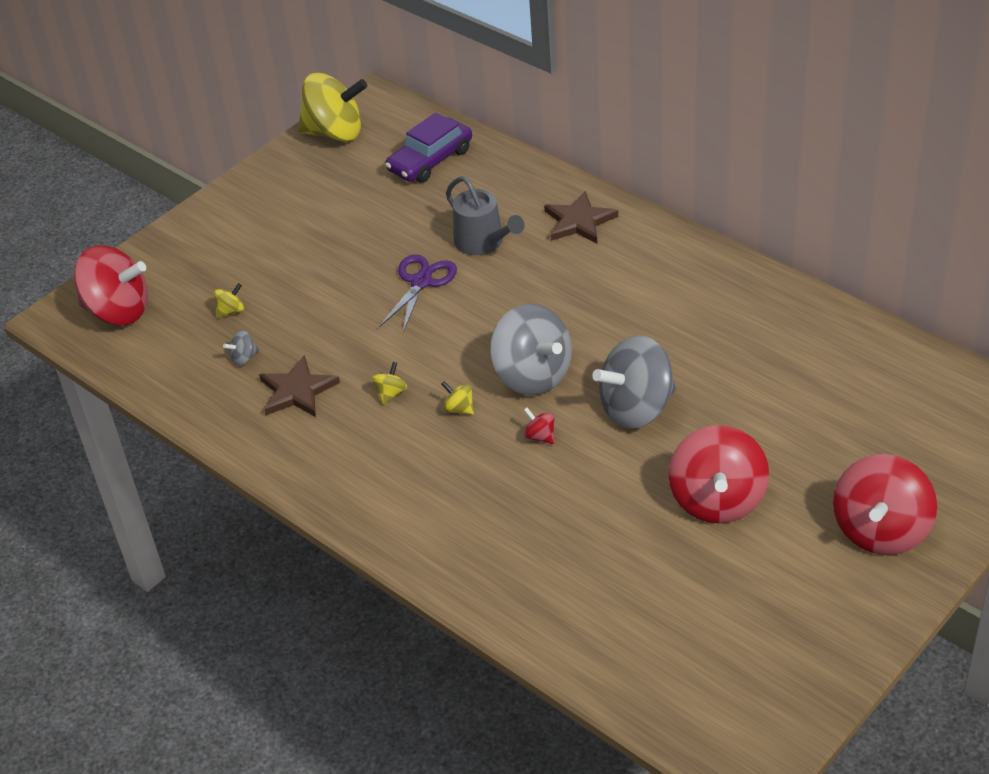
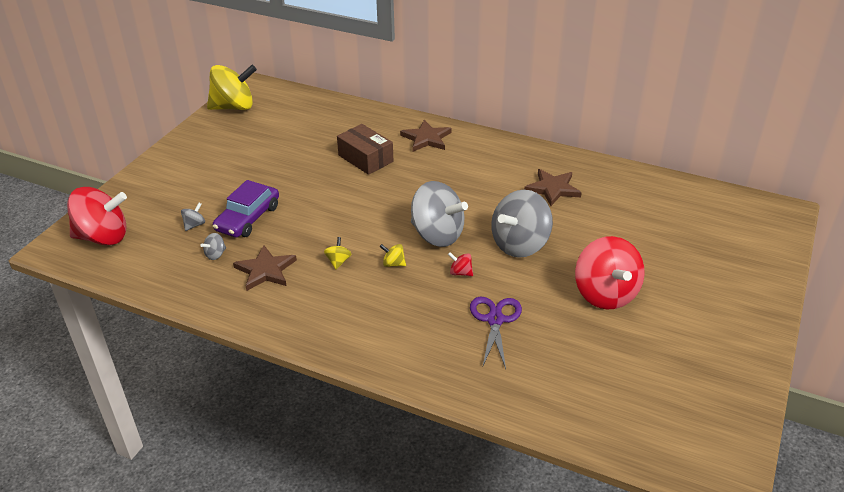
camera: 20 degrees left, 5 degrees down
(231, 311) = (194, 225): yellow spinning top -> grey spinning top
(421, 282) = (331, 188): purple scissors -> purple scissors (495, 320)
(430, 160) = (308, 115): purple car -> purple car (248, 218)
(483, 242) = (365, 158): grey watering can -> brown box
(722, 330) = (553, 189): none -> brown star
(881, 530) = (724, 295): red spinning top -> none

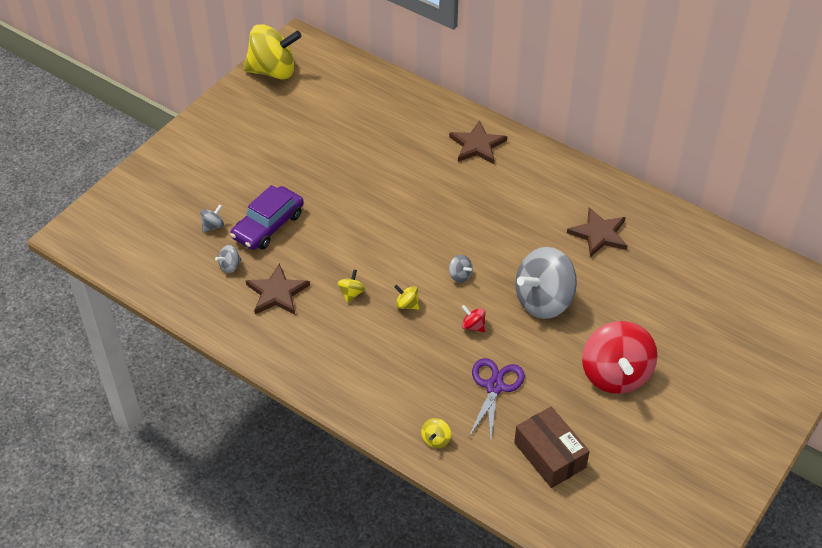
camera: 10 degrees right, 10 degrees up
(103, 237) = (120, 228): red spinning top -> none
(365, 158) = (405, 164): brown box -> brown box (550, 455)
(437, 235) = (460, 276): grey spinning top -> grey spinning top, size x0.40
(450, 374) = (436, 439): none -> yellow spinning top

